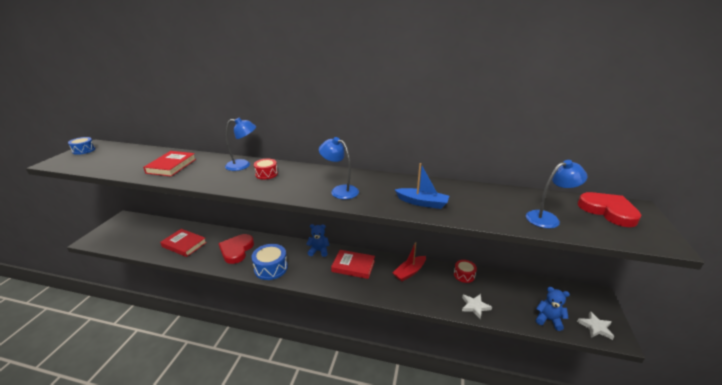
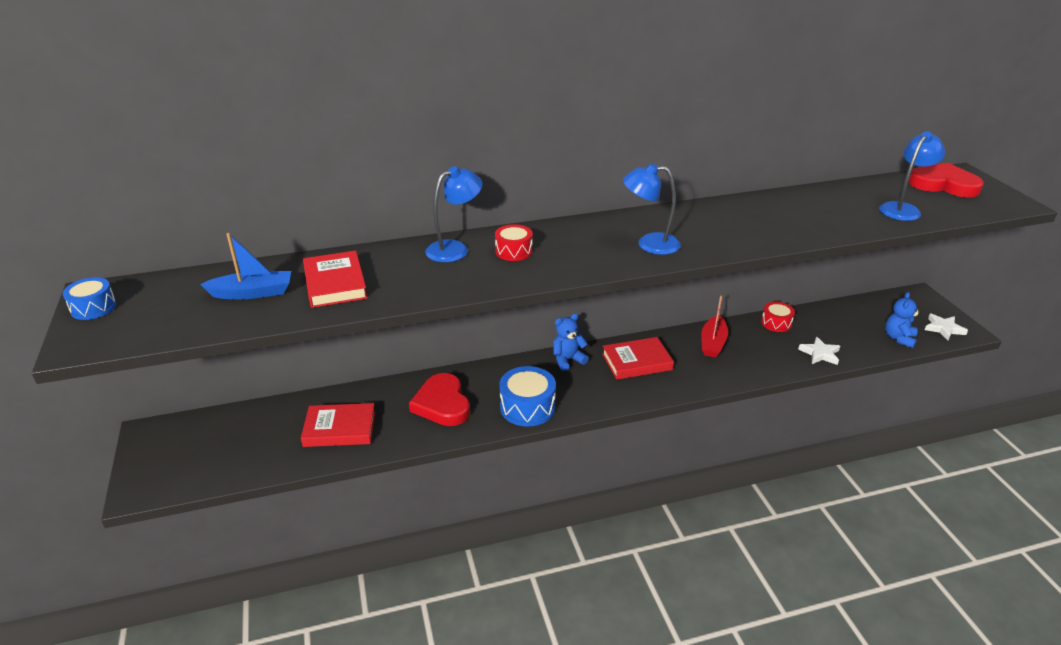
camera: 30 degrees left, 5 degrees up
(422, 203) = (764, 230): blue boat -> blue boat (252, 293)
(548, 319) = (899, 338): blue teddy bear -> blue teddy bear turned 60 degrees counterclockwise

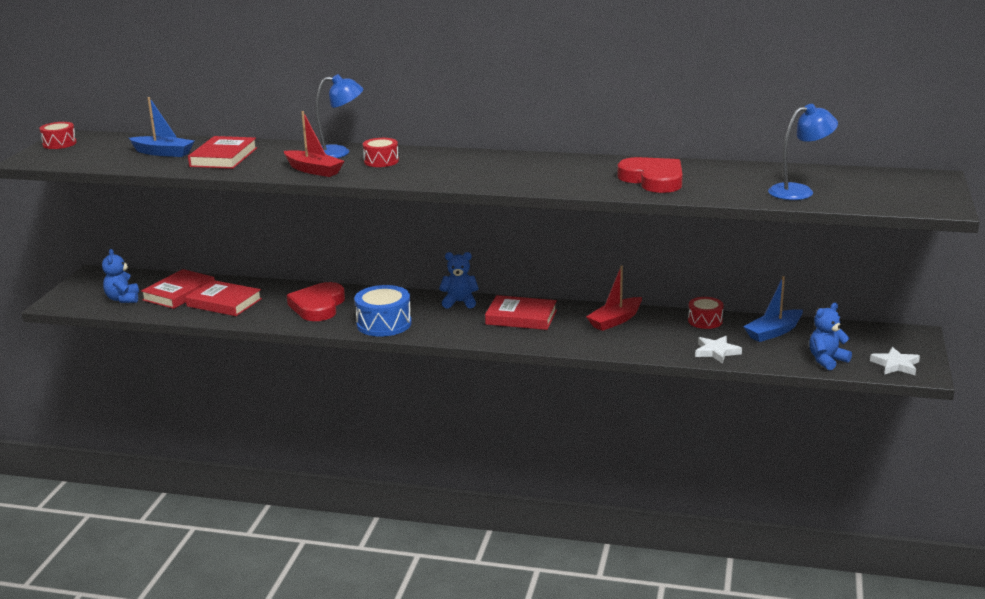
camera: 30 degrees right, 10 degrees down
(93, 308) = (59, 143): blue drum -> red drum
(217, 459) = (123, 299): none -> blue teddy bear
(277, 431) = (179, 293): none -> red book
(461, 280) = (314, 170): none -> red boat
(649, 244) = (500, 175): blue lamp -> none
(834, 320) = (773, 332): none -> blue boat
(943, 185) = (889, 182): red heart -> red heart (653, 179)

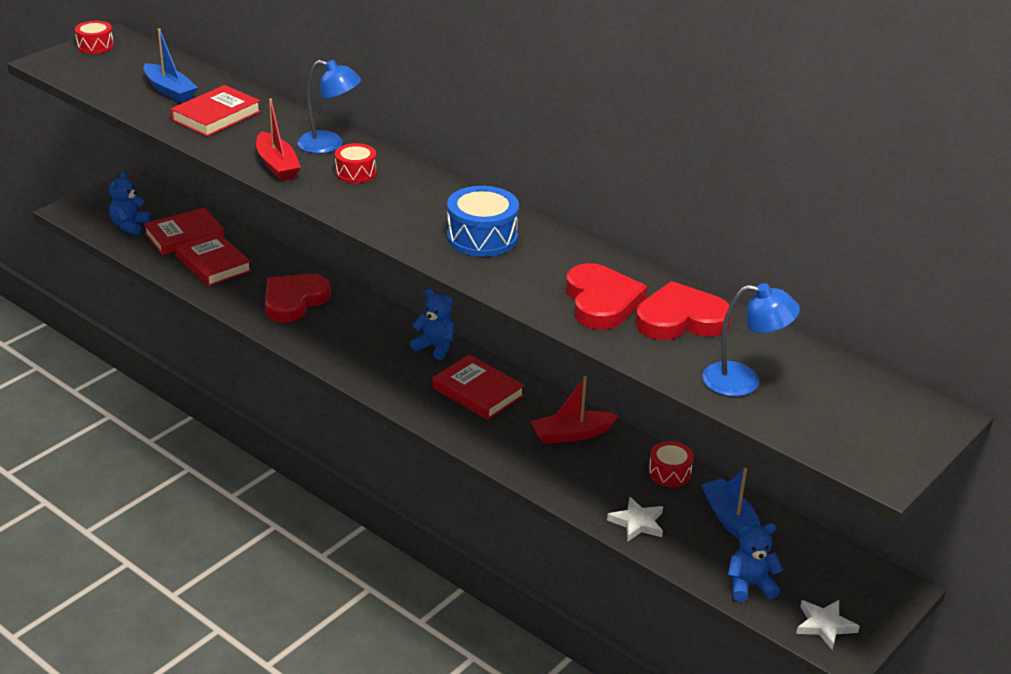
camera: 25 degrees right, 10 degrees up
(384, 324) = (334, 349): blue drum -> blue drum (482, 237)
(716, 175) = (681, 319): none -> red heart
(773, 332) = (731, 520): blue boat -> blue boat turned 75 degrees clockwise

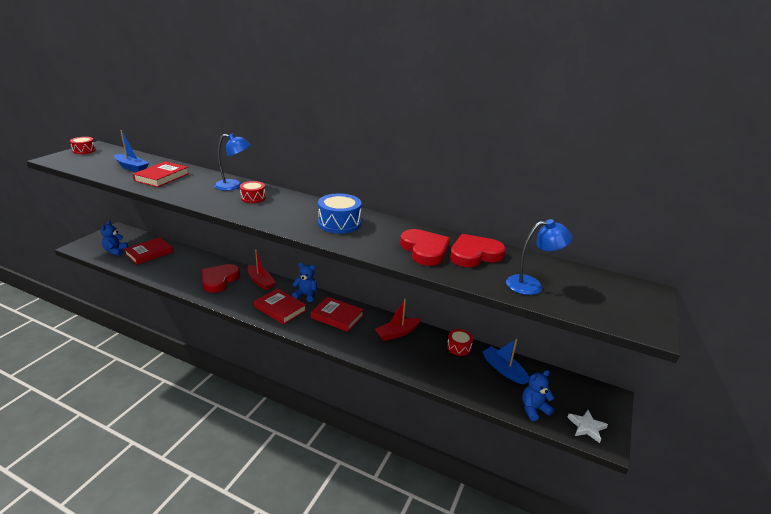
camera: 15 degrees left, 5 degrees down
(213, 264) = (168, 266): red book -> red book (280, 309)
(277, 165) = (204, 198): red boat -> red boat (261, 282)
(637, 523) = (454, 380): white star -> none

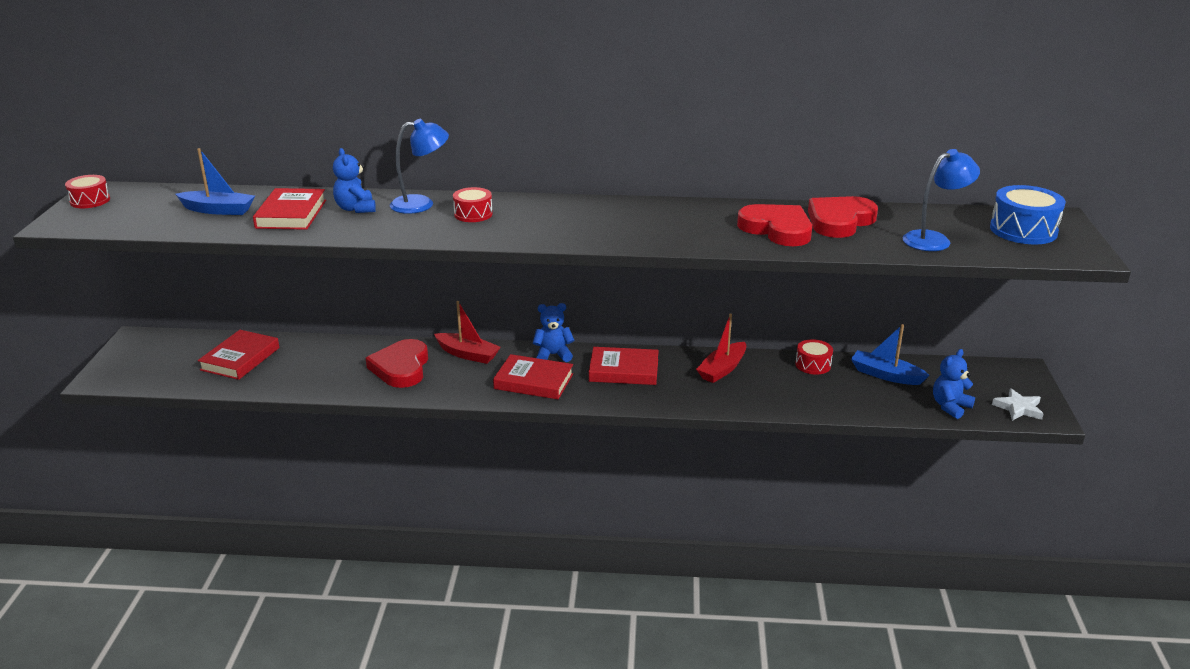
camera: 20 degrees left, 0 degrees up
(115, 251) = (177, 370): blue teddy bear -> blue teddy bear (356, 209)
(339, 223) = (634, 221): blue drum -> blue drum (1023, 230)

